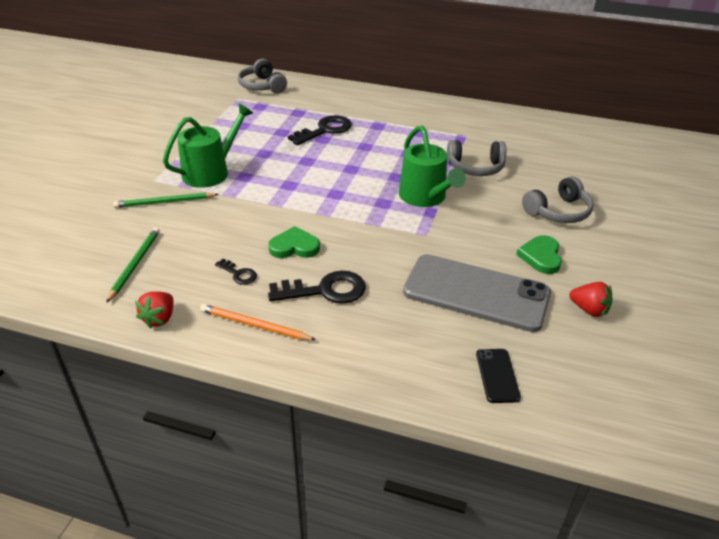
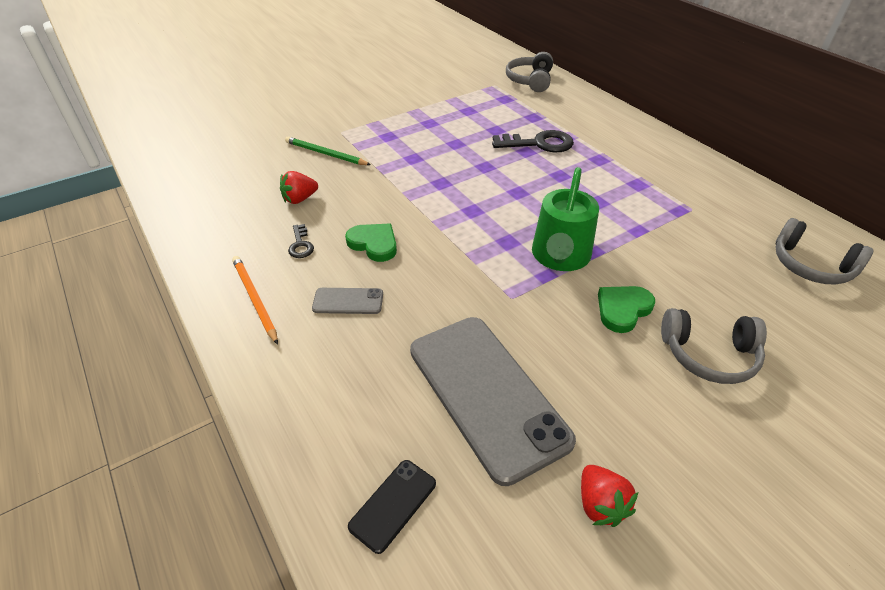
camera: 40 degrees right, 5 degrees up
(135, 264) = (242, 196): green pencil -> none
(159, 318) = (201, 251): red strawberry -> red strawberry (300, 199)
(210, 172) = (391, 142): green watering can -> none
(326, 290) = (348, 301): black key -> grey phone
(475, 167) = (660, 250): grey headphones -> grey headphones (811, 265)
(541, 257) = (616, 398): green heart -> green heart (623, 309)

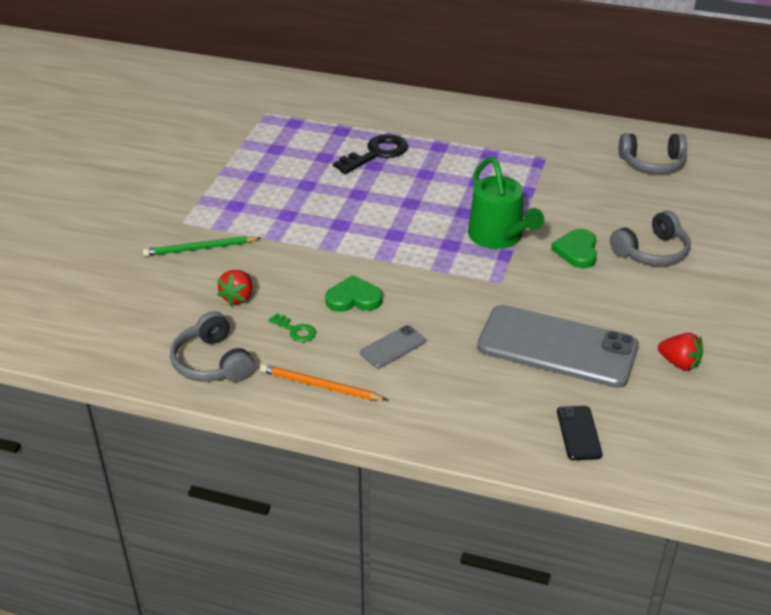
camera: 40 degrees left, 5 degrees down
(300, 245) = (296, 330): black key -> green key
(530, 81) = (294, 95): grey headphones -> grey headphones (212, 362)

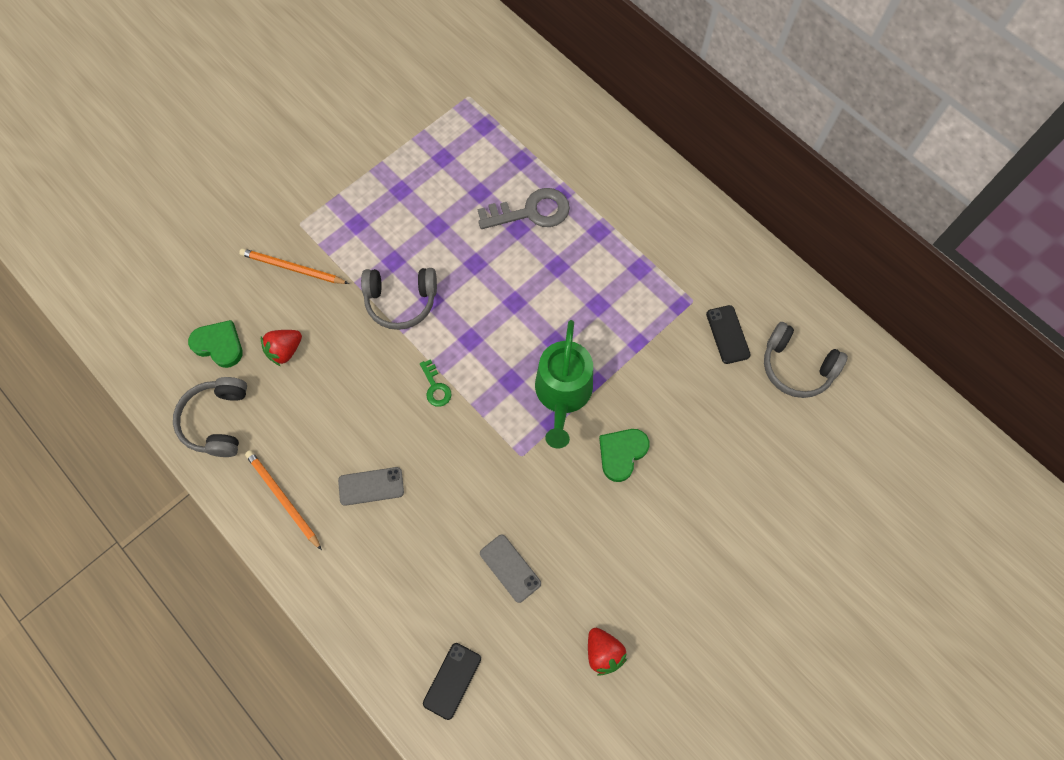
camera: 30 degrees right, 30 degrees up
(200, 248) = (292, 268): green pencil -> orange pencil
(296, 330) = (306, 419): green key -> green key (436, 387)
(354, 298) = (379, 406): green heart -> green heart (219, 345)
(376, 153) = (531, 212): black key -> grey key
(557, 347) = (510, 568): grey phone -> grey phone, size x0.43
(588, 165) = (727, 334): none -> black phone
(651, 252) = (693, 494): grey headphones -> grey headphones (401, 301)

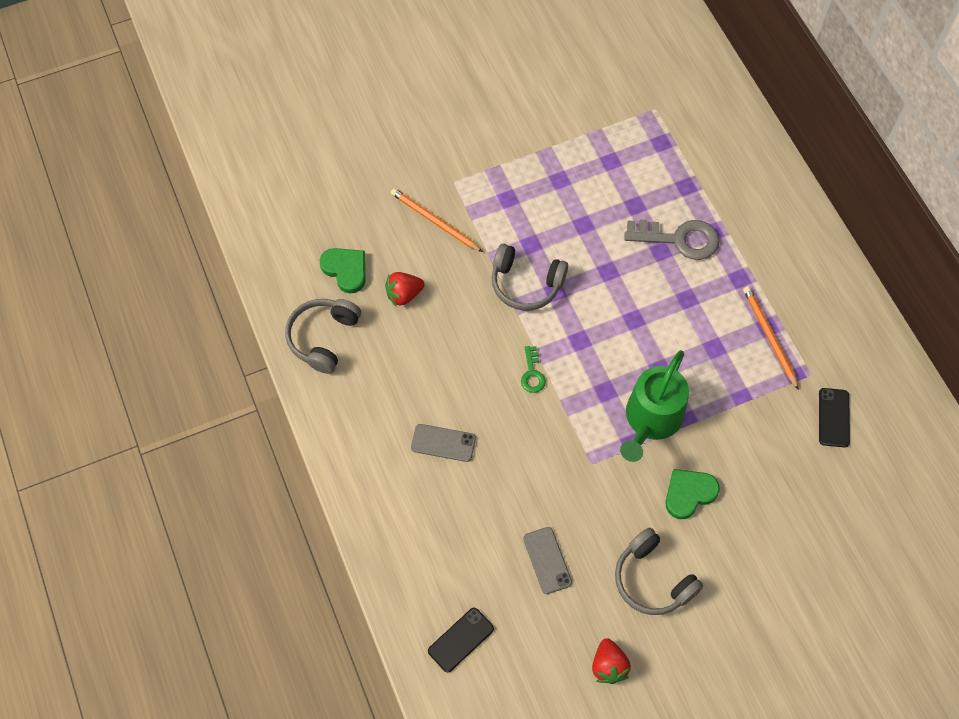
camera: 20 degrees right, 5 degrees down
(283, 498) = (360, 426): orange pencil -> orange pencil (769, 337)
(796, 367) = (892, 471): grey headphones -> grey headphones (652, 579)

